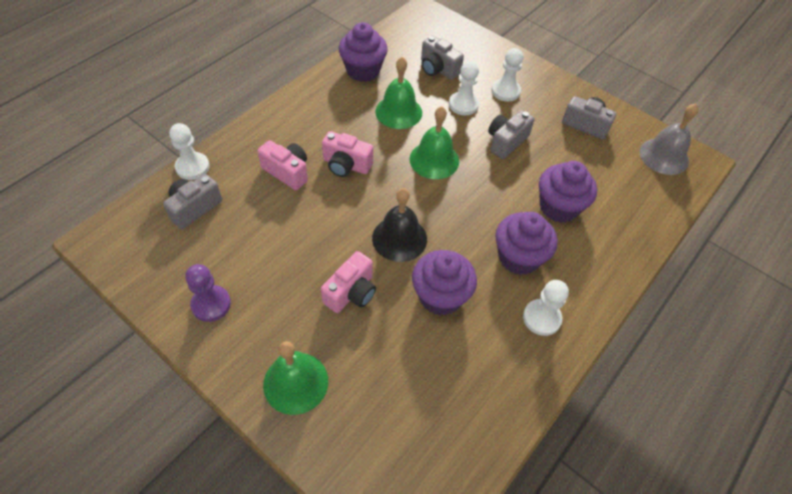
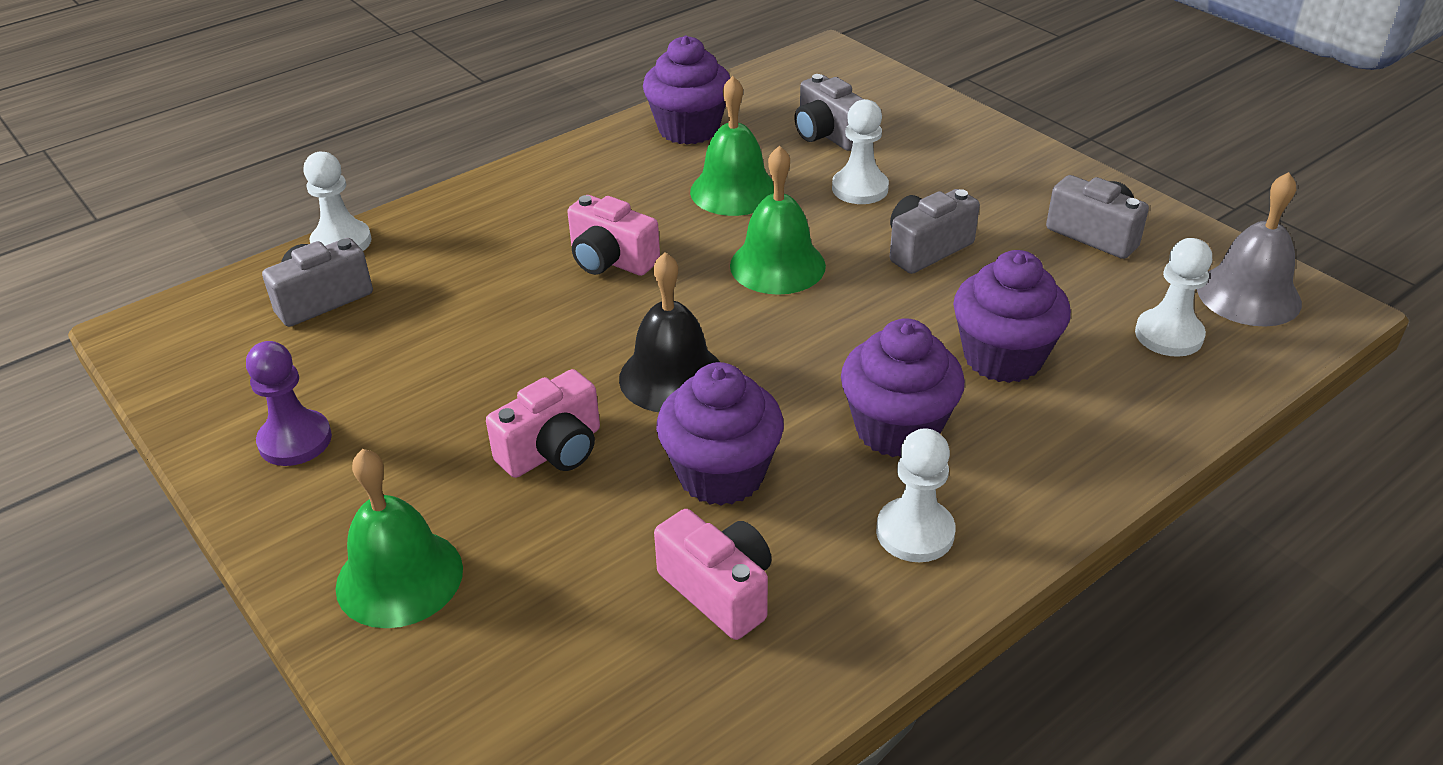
camera: 15 degrees right, 15 degrees down
(287, 172) = (502, 262): pink camera -> pink camera (719, 590)
(505, 91) = (948, 174): white pawn -> white pawn (1169, 335)

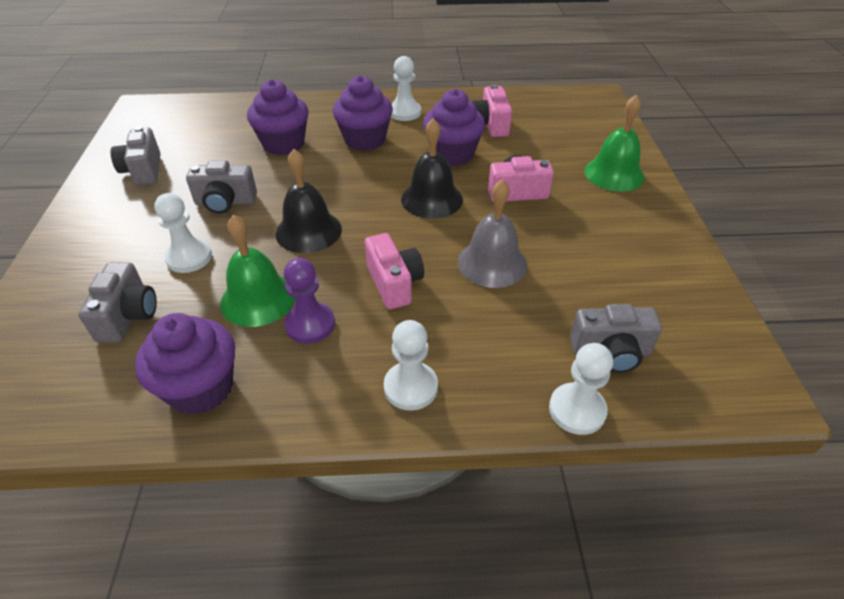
camera: 145 degrees left, 5 degrees up
(295, 440) = (651, 253): purple pawn -> purple pawn (310, 324)
(777, 265) = (308, 231): green bell -> black bell
(1169, 335) = (210, 123): white pawn -> white pawn (410, 387)
(1248, 295) = (151, 122): grey bell -> grey bell (492, 263)

